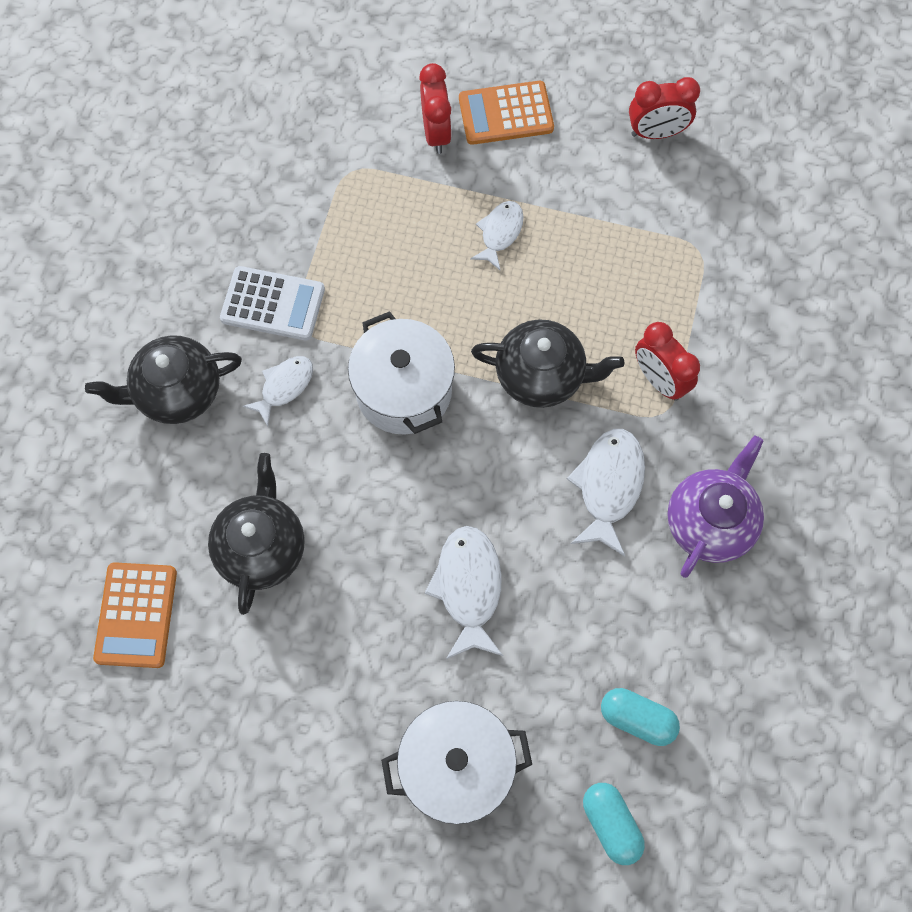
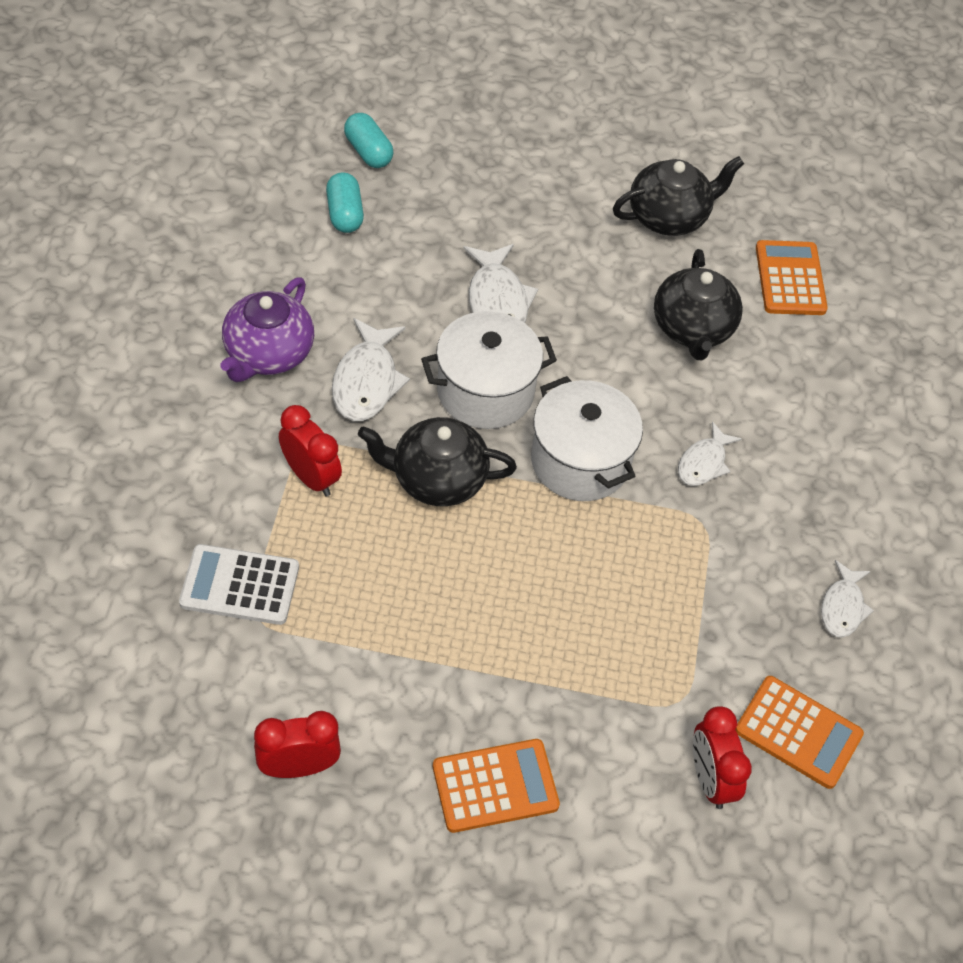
camera: 170 degrees right, 15 degrees down
(177, 392) = (811, 456): black teapot -> black teapot (669, 216)
(259, 144) = (798, 732): none -> orange calculator
(273, 304) = (735, 544): white calculator -> white calculator (240, 585)
(436, 133) = (582, 755): red clock -> red clock (710, 779)
(456, 766) = (496, 184): white pot -> white pot (485, 391)
(500, 233) = (492, 630): white fish -> white fish (842, 607)
(637, 718) = (344, 214): turquoise capsule -> turquoise capsule turned 60 degrees clockwise

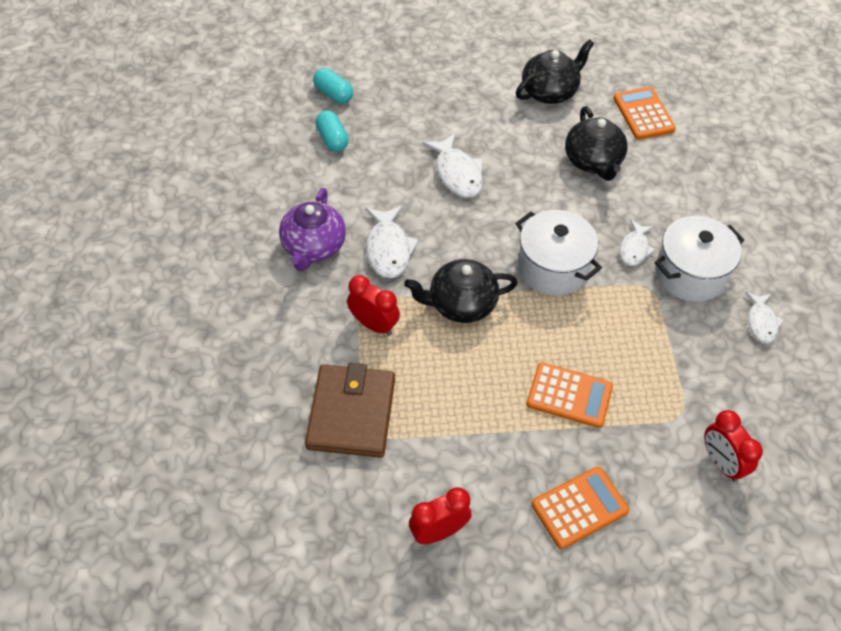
camera: 10 degrees left, 0 degrees up
(240, 585) = (351, 413): white calculator -> brown wallet
(485, 391) = (471, 236): white pot -> white pot (690, 274)
(798, 732) = (766, 415): orange calculator -> orange calculator (569, 395)

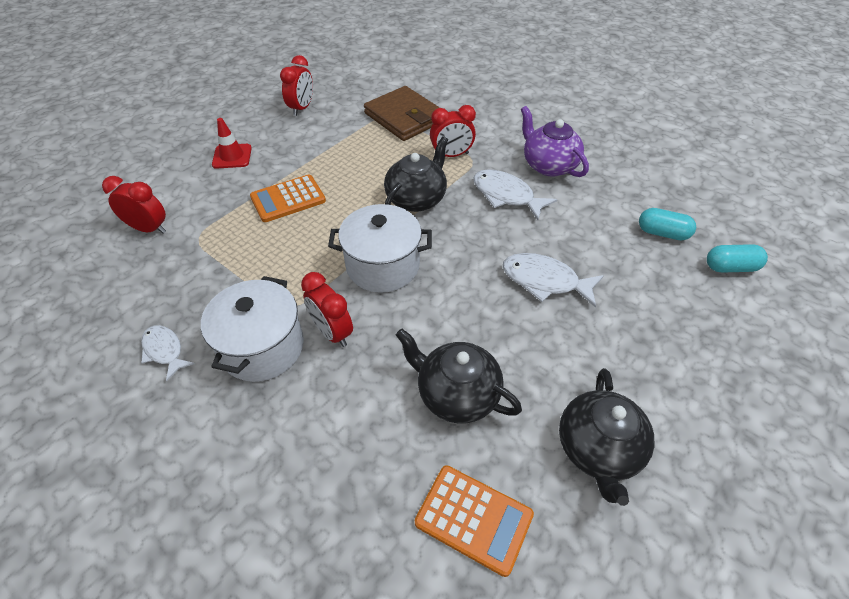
camera: 135 degrees right, 5 degrees down
(579, 507) = (232, 156): orange calculator -> red traffic cone
(634, 248) = (332, 332): white fish -> red clock

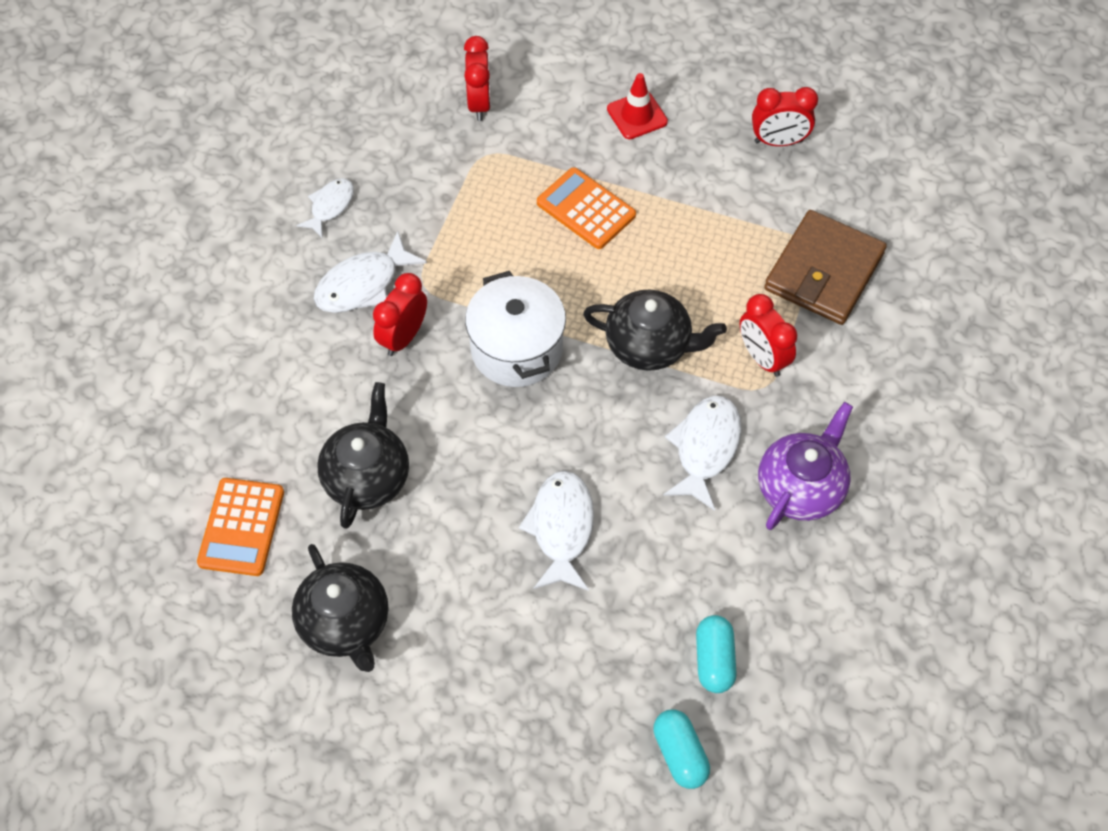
camera: 70 degrees right, 10 degrees up
(262, 347) = (363, 284): white pot -> white fish
(598, 449) = (345, 623): black teapot -> black teapot turned 105 degrees counterclockwise

